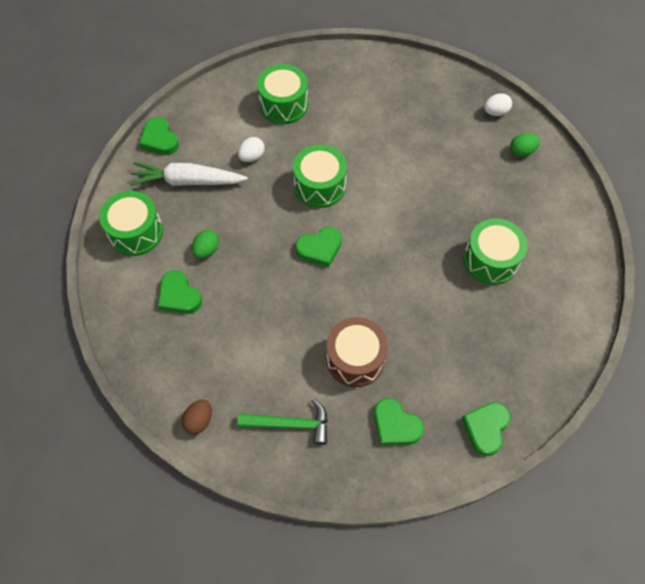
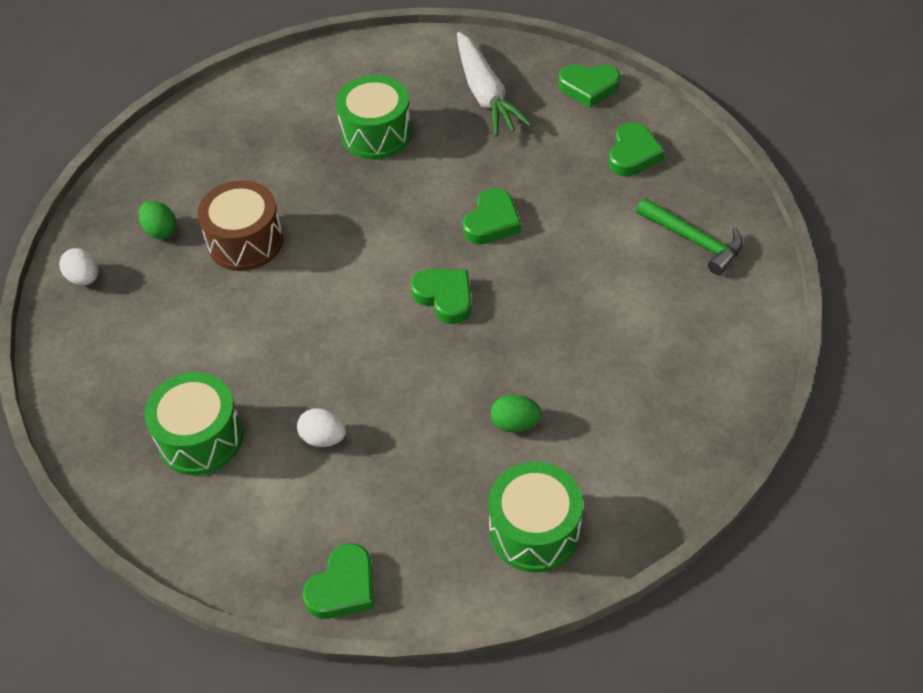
camera: 110 degrees left, 10 degrees down
(179, 296) = (604, 424): green heart -> green heart (492, 222)
(188, 181) = (408, 504): white carrot -> white carrot (485, 94)
(199, 420) = (750, 326): brown egg -> none
(290, 424) = (694, 240): green hammer -> green hammer turned 150 degrees clockwise
(319, 186) = (341, 334): green drum -> none
(355, 359) = (578, 211): brown drum -> brown drum (245, 241)
(495, 112) = (129, 187): white egg -> white egg (84, 278)
(521, 151) = (191, 146): green egg -> green egg (161, 230)

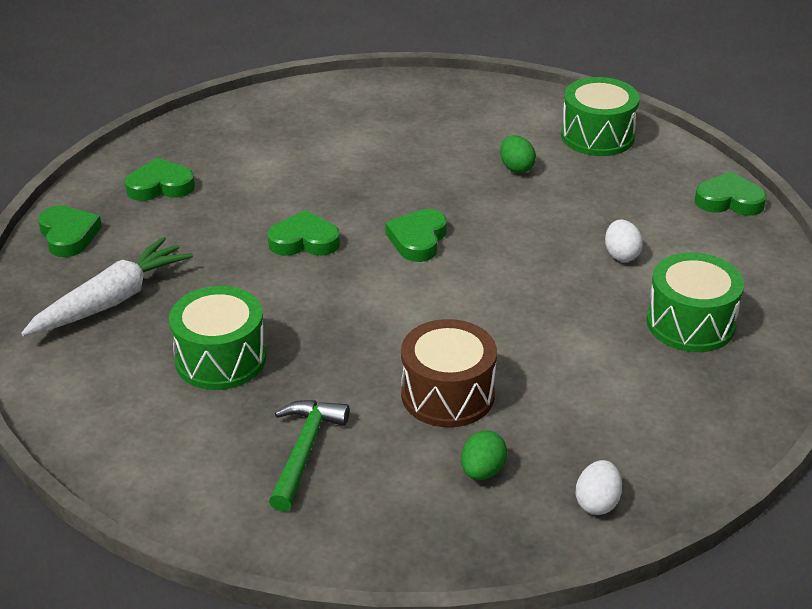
camera: 120 degrees left, 15 degrees down
(694, 240) = (255, 133): green hammer -> green hammer (304, 451)

